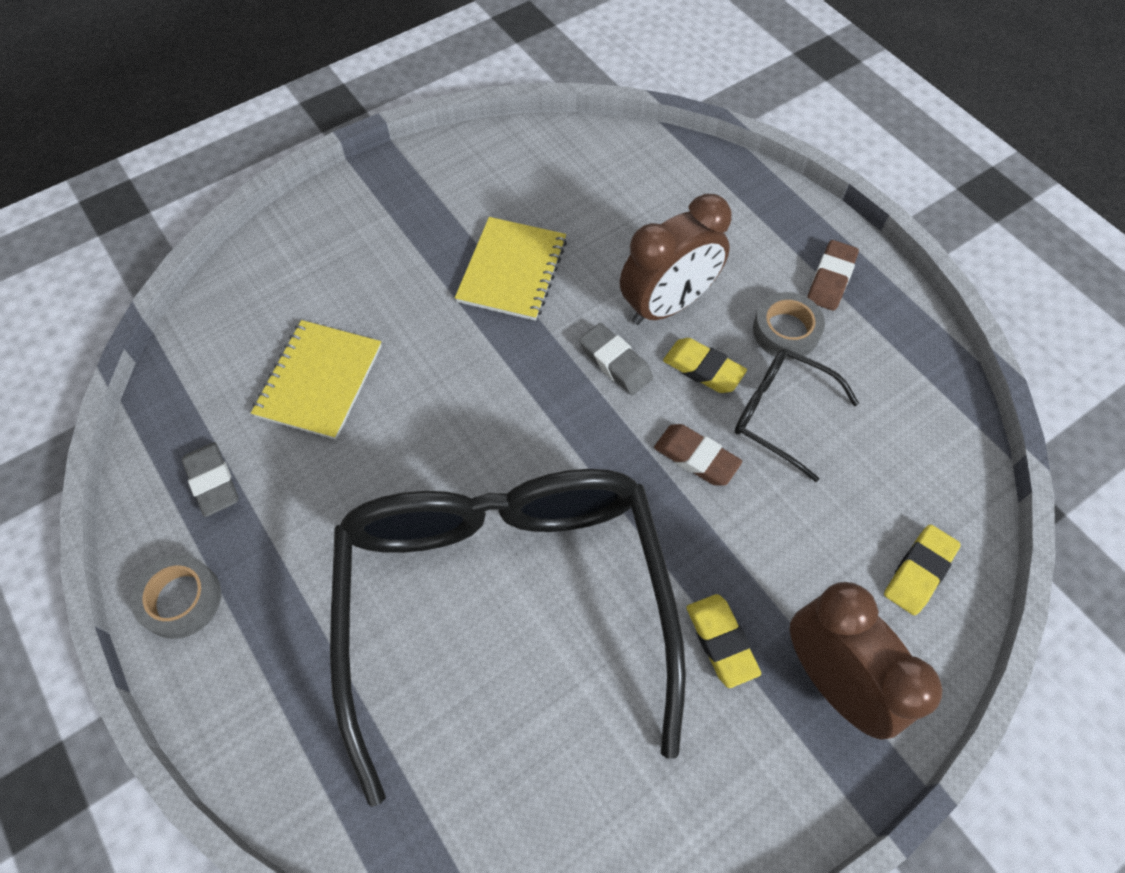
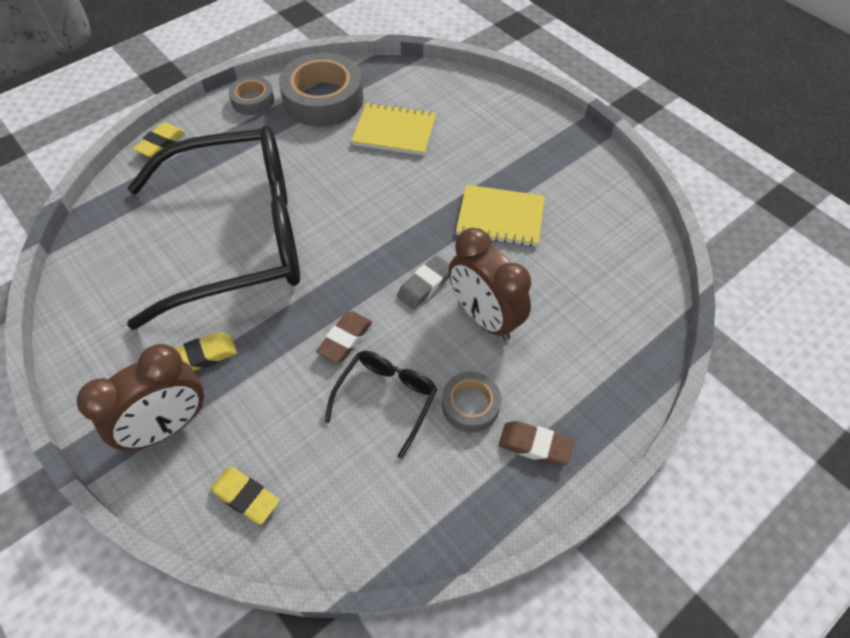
camera: 85 degrees right, 5 degrees down
(213, 482) = (323, 99): grey eraser -> grey tape
(703, 369) = (425, 343): yellow eraser -> yellow eraser (161, 144)

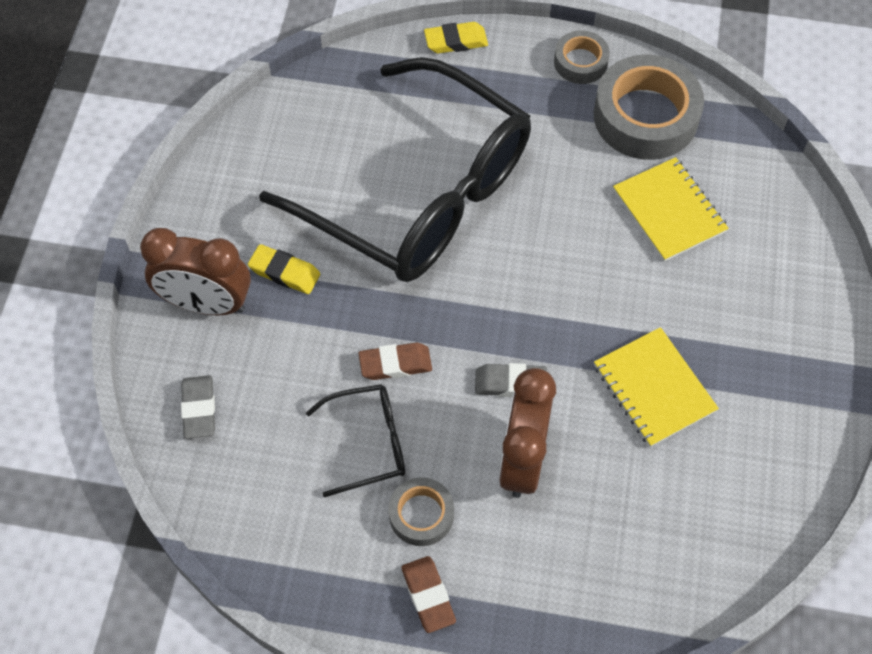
camera: 50 degrees right, 5 degrees up
(245, 497) = (199, 409): yellow eraser -> grey eraser

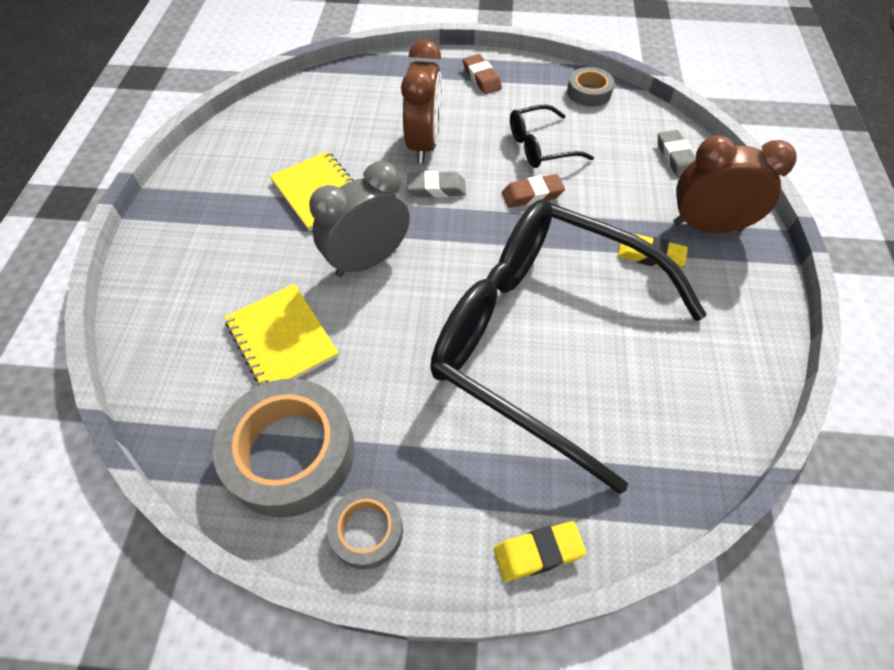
camera: 175 degrees right, 5 degrees down
(421, 514) = (493, 113): grey tape -> grey tape (589, 92)
(590, 290) = (368, 260): none -> grey clock

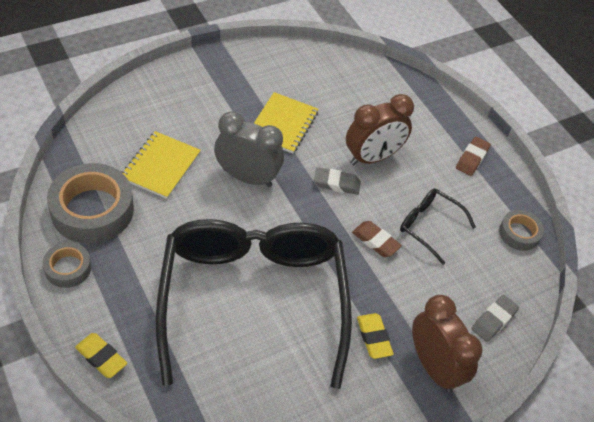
camera: 50 degrees right, 5 degrees down
(436, 188) = (336, 184): grey eraser -> grey eraser turned 45 degrees counterclockwise

